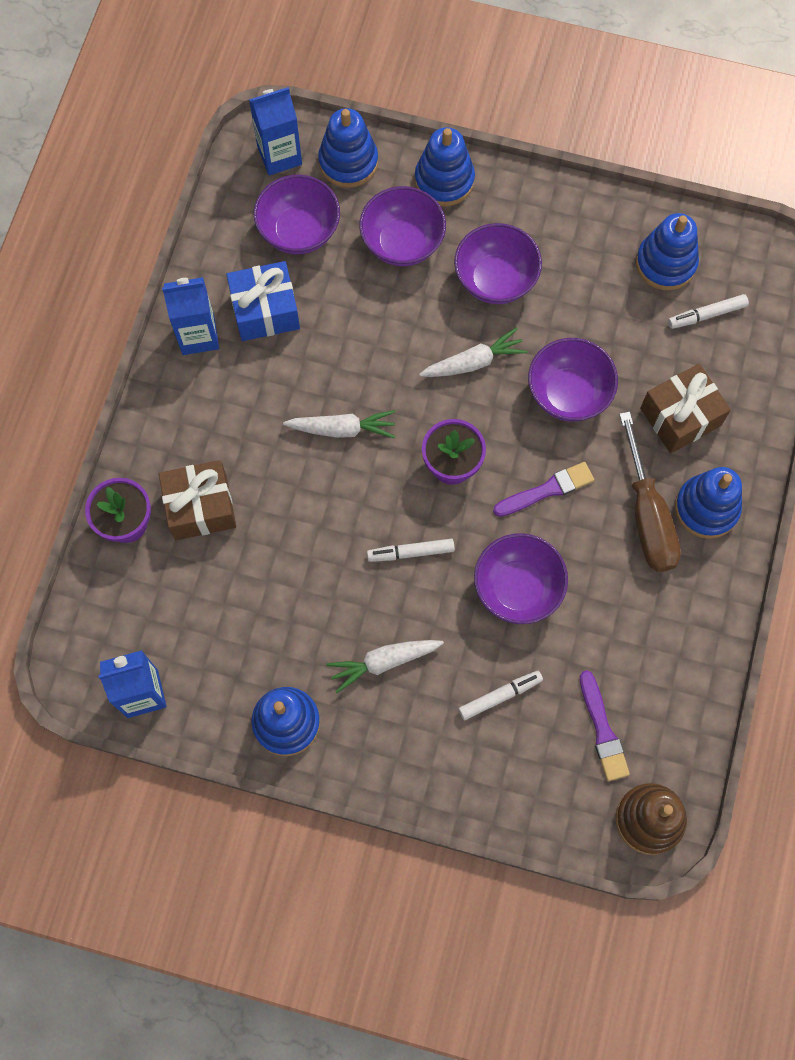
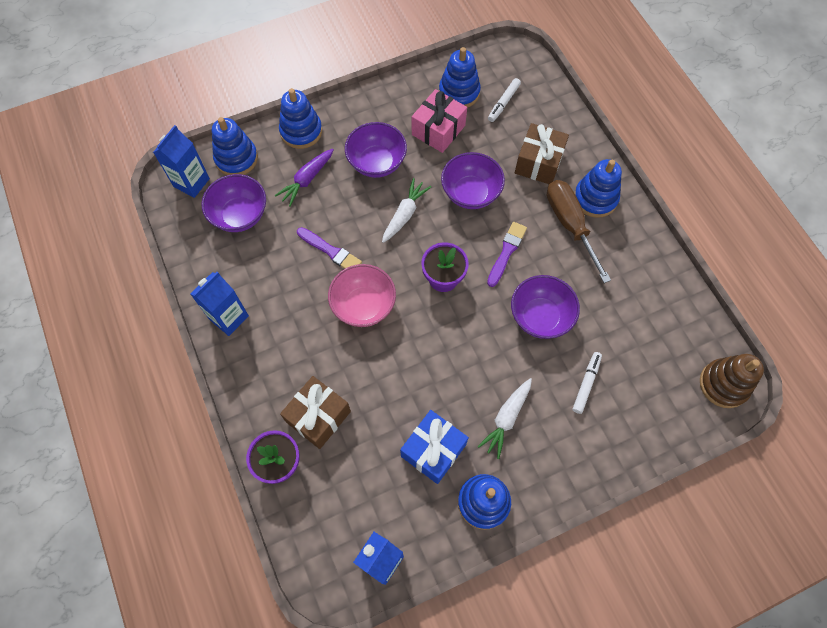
camera: 40 degrees left, 5 degrees down
(265, 311) = (258, 274): blue gift -> blue gift (433, 450)
(342, 429) = (363, 306): white carrot -> pink bowl
(402, 242) = (307, 180): purple bowl -> purple carrot
(411, 552) = (465, 344): white marker -> none
(599, 291) = (438, 130): none -> pink gift
(602, 730) = (655, 357): purple brush -> purple brush (330, 251)
(647, 515) = (570, 225): brown screwdriver -> brown screwdriver turned 150 degrees counterclockwise

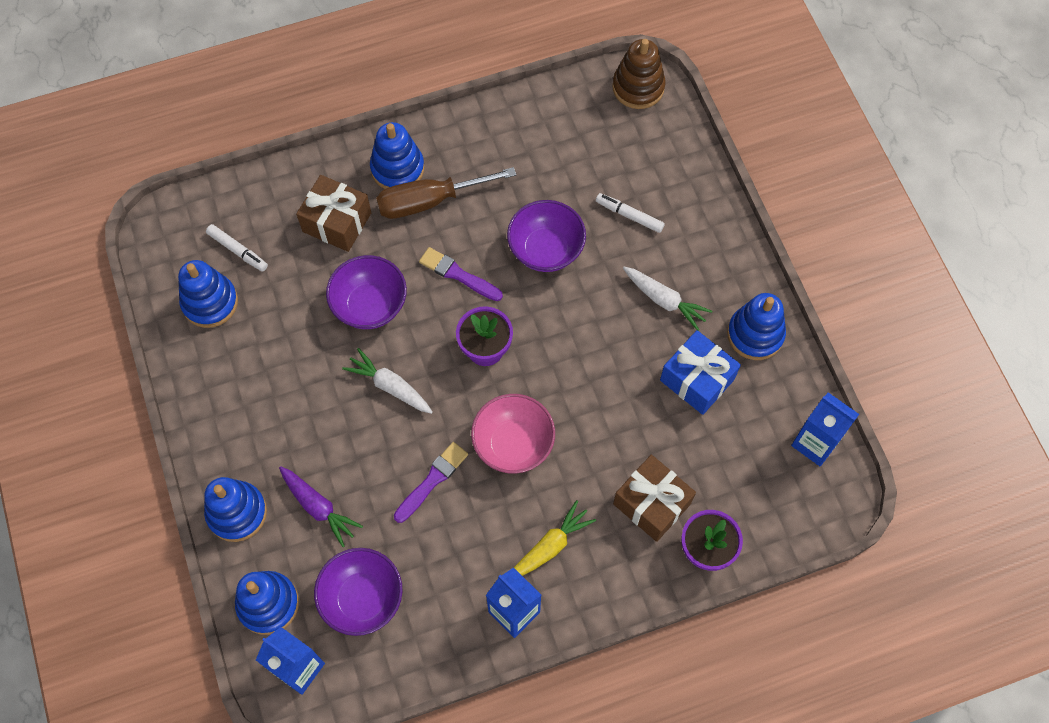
camera: 85 degrees left, 0 degrees up
(280, 339) = (550, 546): none -> yellow carrot
(377, 163) = (306, 415): purple bowl -> none
(438, 130) = (266, 334): pink gift -> none

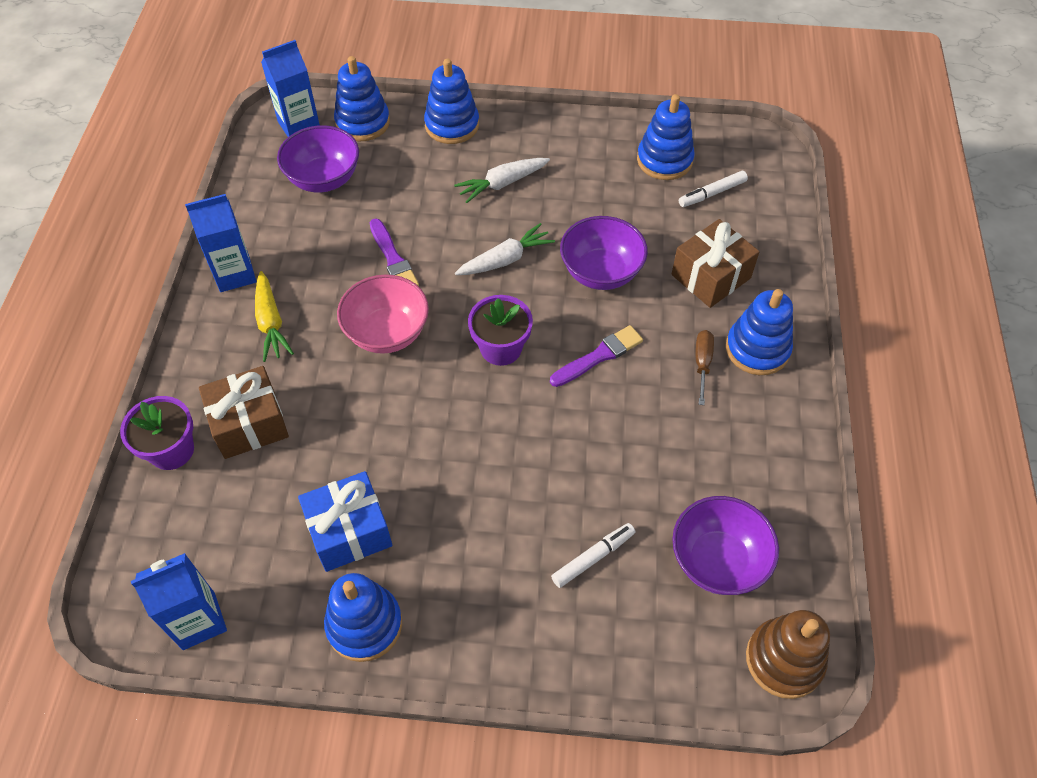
camera: 115 degrees right, 10 degrees down
(318, 507) = (421, 175): purple carrot -> none
(430, 201) = (702, 364): brown screwdriver -> brown screwdriver, size x0.51
(546, 250) = (589, 449): purple bowl -> purple bowl (717, 561)
(664, 300) = (462, 543): white carrot -> white carrot (502, 184)

